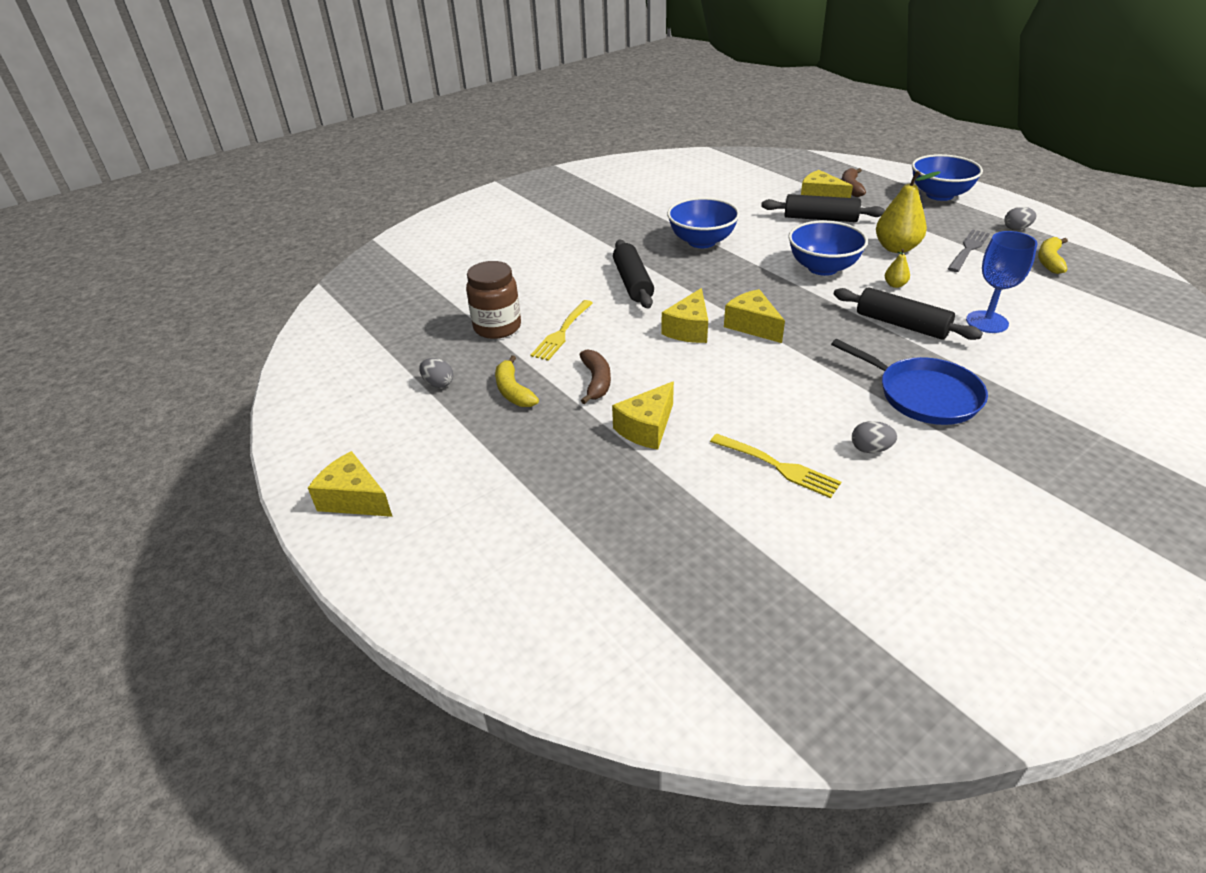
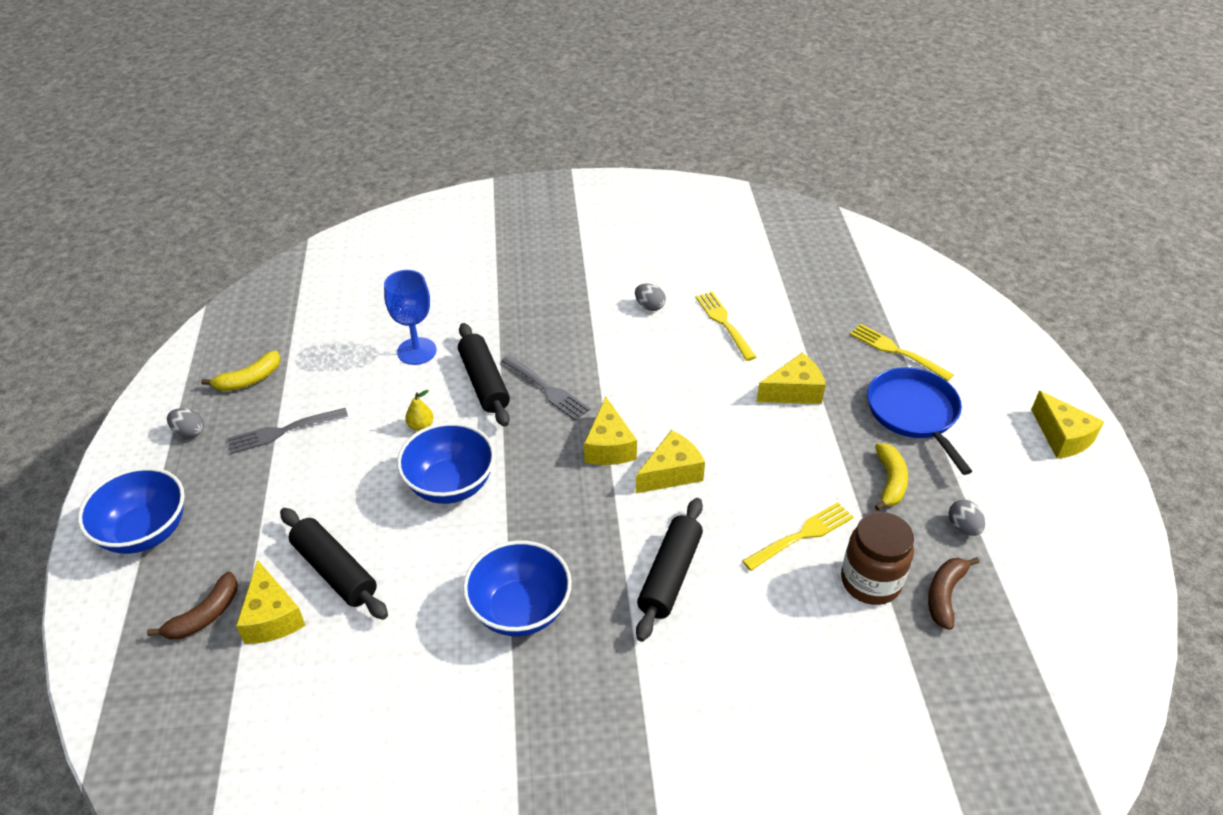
camera: 150 degrees left, 5 degrees up
(569, 521) = (897, 351): none -> yellow fork
(596, 381) = (805, 455): brown banana -> brown banana (944, 595)
(851, 340) = (546, 389): none -> grey fork
(896, 248) = (340, 471): yellow pear -> none
(923, 395) = (561, 321): blue pan -> blue pan (914, 413)

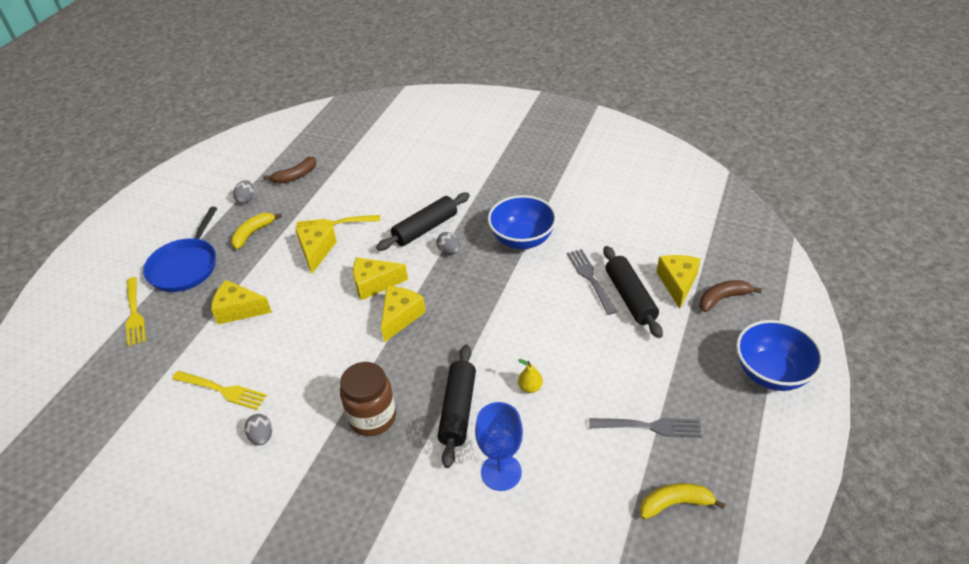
camera: 150 degrees left, 0 degrees up
(189, 432) = (737, 459): grey egg -> grey egg (449, 251)
(450, 485) = (528, 329): blue bowl -> none
(546, 389) = (412, 383): grey fork -> grey fork (591, 279)
(724, 323) = (221, 390): yellow fork -> yellow fork turned 75 degrees counterclockwise
(870, 581) = (324, 192): brown jar -> brown jar (372, 417)
(1062, 437) = (127, 222): yellow cheese -> yellow cheese (316, 251)

